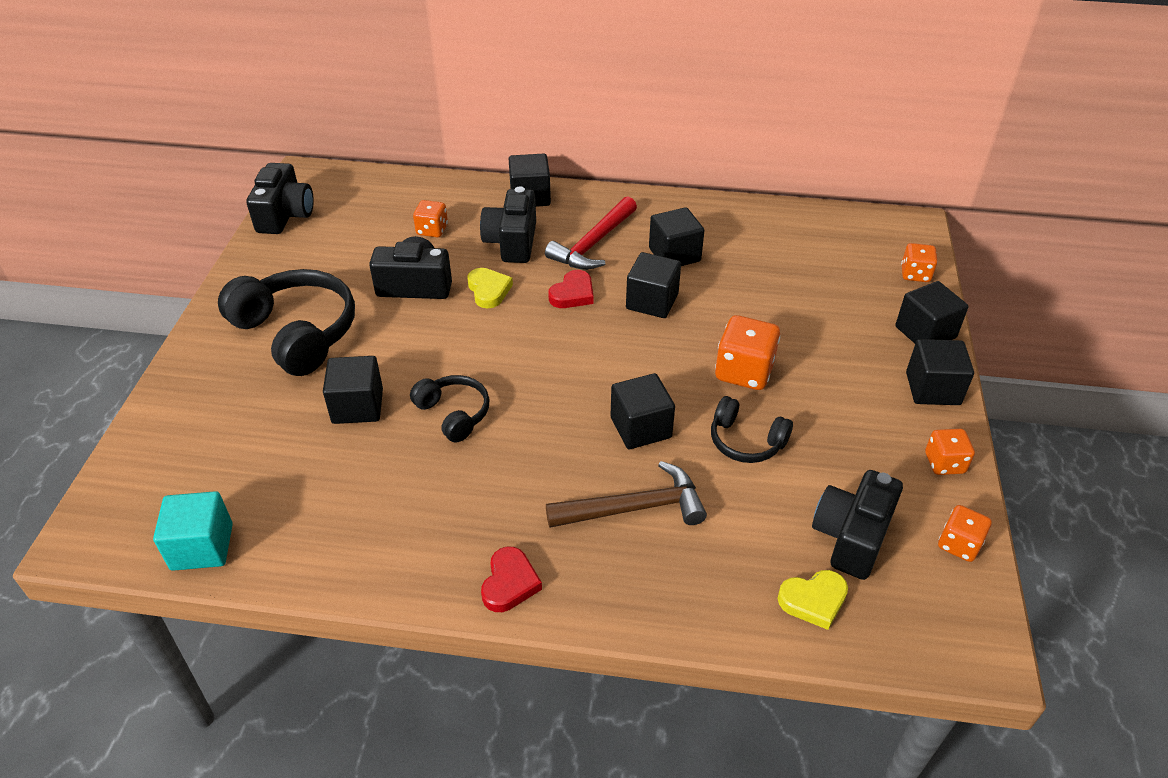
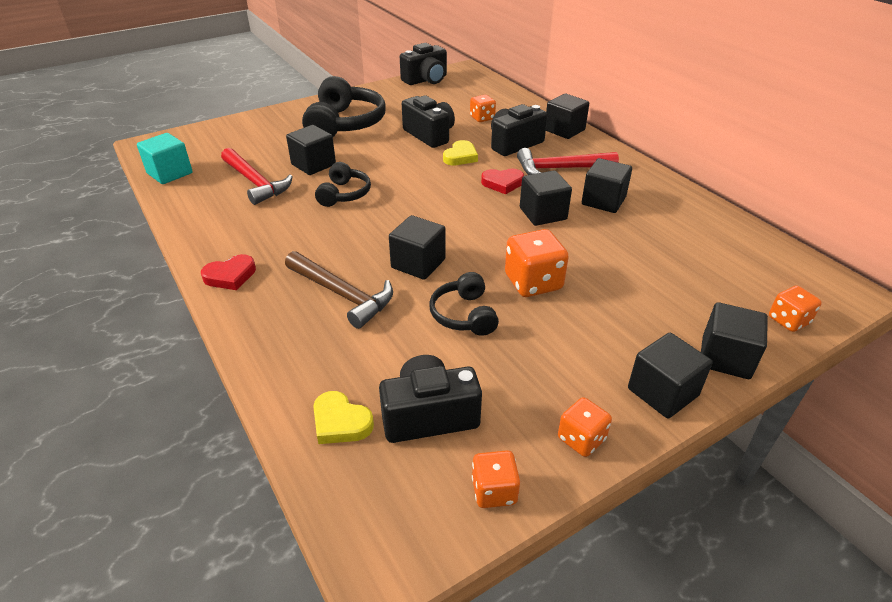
camera: 50 degrees right, 5 degrees down
(334, 474) = (255, 182): none -> red hammer

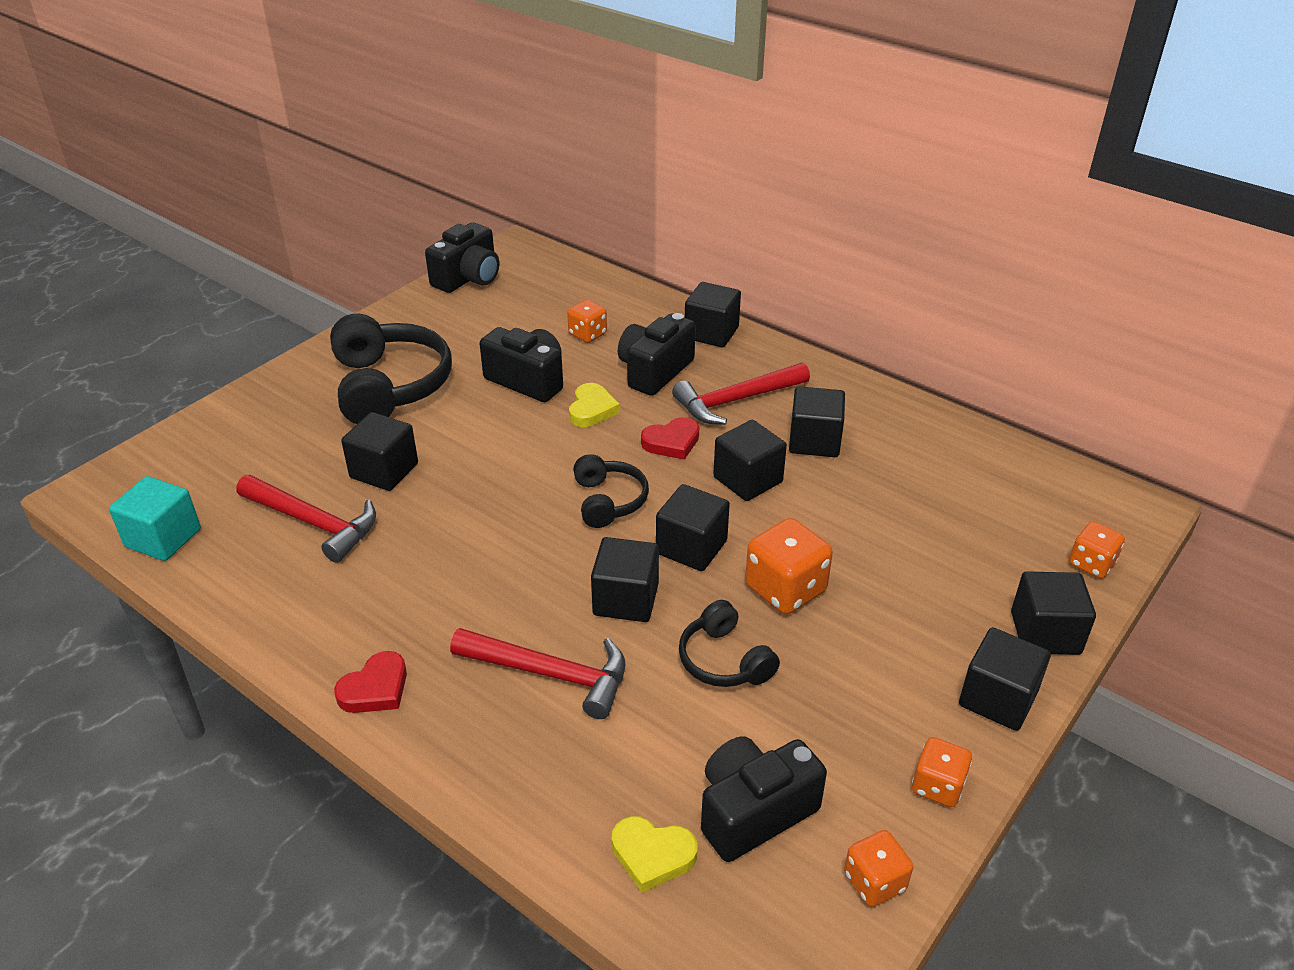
camera: 20 degrees left, 0 degrees up
(342, 294) = (551, 674): brown hammer -> red hammer
(344, 194) = (460, 512): black headphones -> black headphones (608, 501)
(481, 244) = (691, 547): none -> black cube

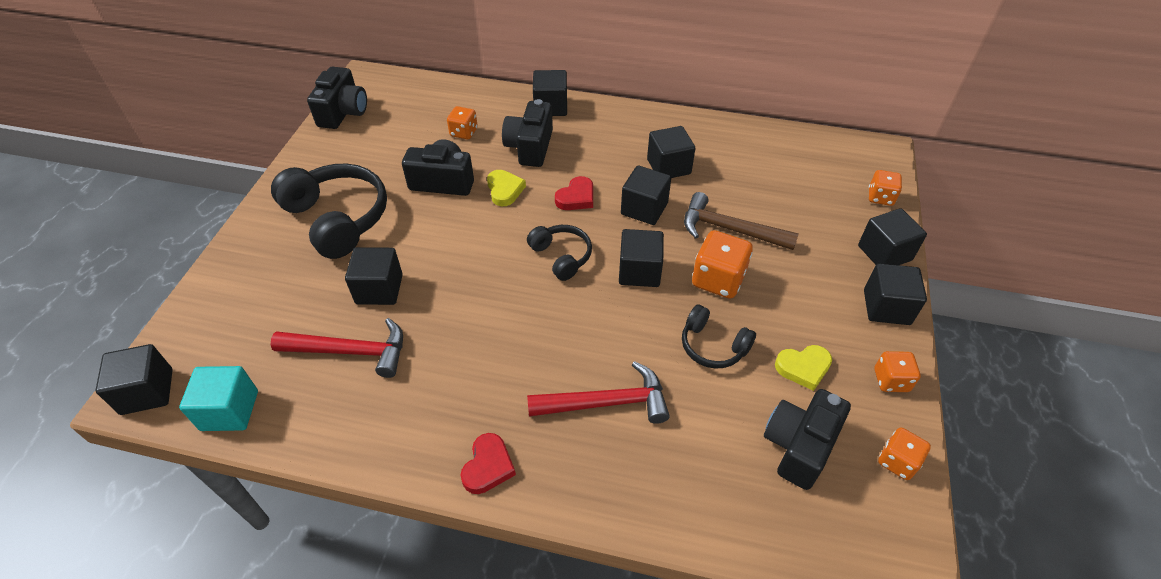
camera: 25 degrees left, 10 degrees up
(626, 599) = (621, 326): black cube -> black cube (147, 391)
(652, 855) = (758, 506): yellow heart -> yellow heart (803, 368)
(736, 401) = (599, 153): red hammer -> none
(843, 537) = (729, 229): none -> brown hammer

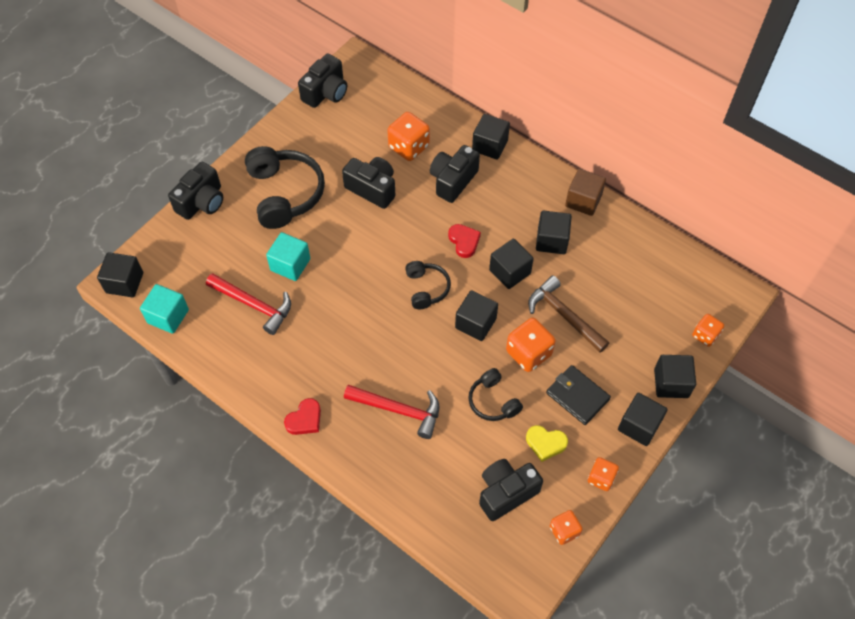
camera: 25 degrees right, 10 degrees up
(230, 261) = (202, 202): none -> black camera
(379, 289) = (290, 265): black cube -> turquoise cube
(464, 132) = (409, 147): orange dice -> orange dice, size x1.63
(504, 190) = (414, 214): yellow heart -> none
(576, 197) = (464, 241): red heart -> red heart turned 90 degrees counterclockwise
(676, 123) = (583, 201): none -> brown cube
(801, 303) = (577, 396): none -> black wallet

